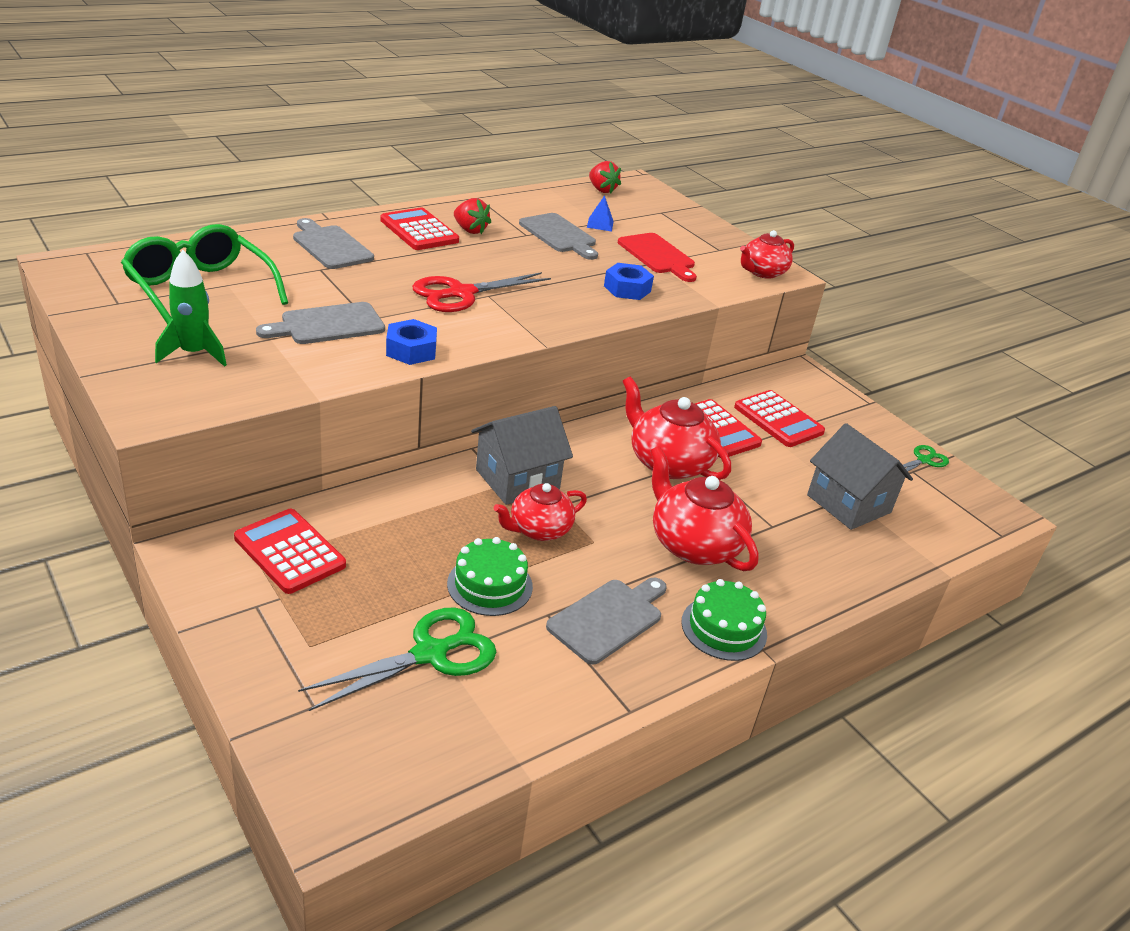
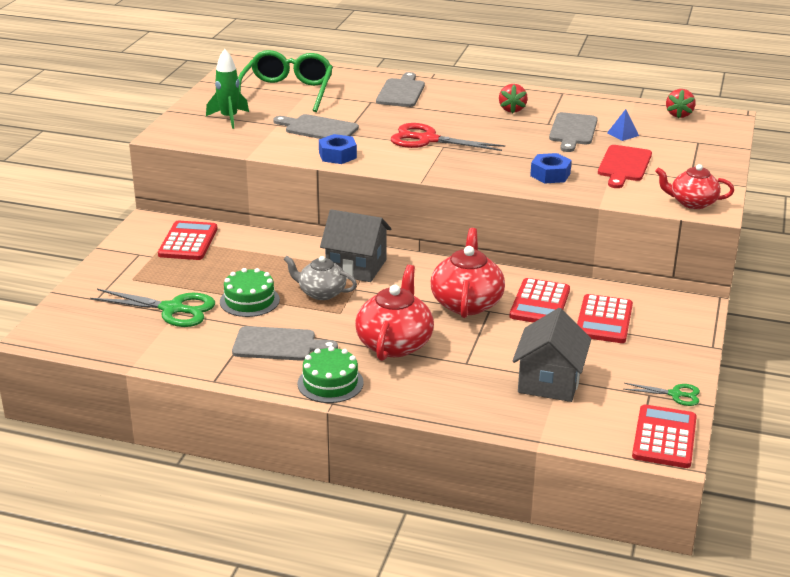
camera: 55 degrees right, 5 degrees down
(419, 231) = (475, 100): red calculator -> red calculator (664, 437)
(539, 529) = (321, 293): red teapot -> grey teapot

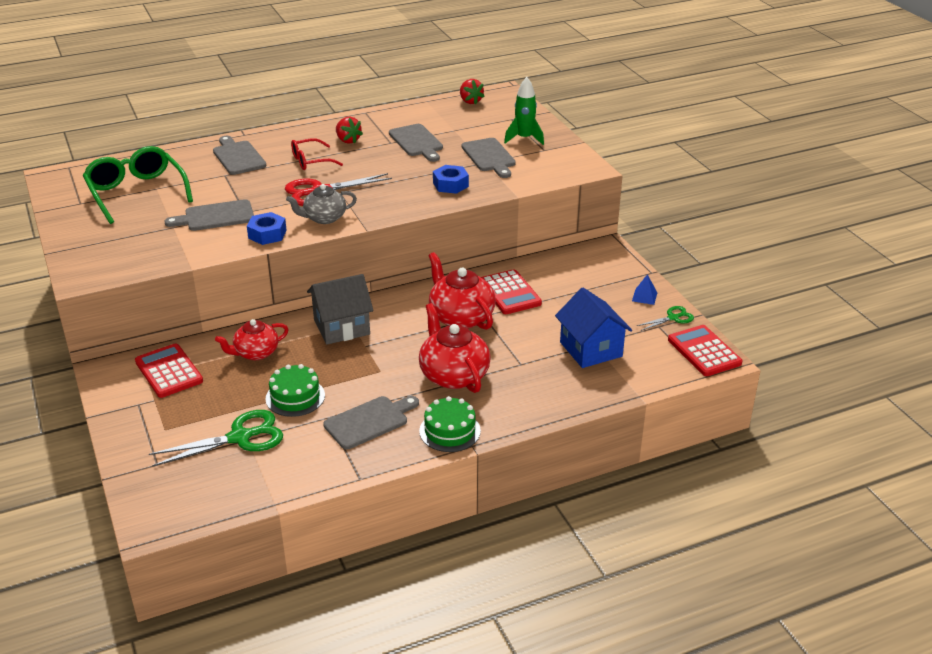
camera: 40 degrees left, 5 degrees up
(229, 118) = (120, 238): green rocket -> green rocket (524, 138)
(321, 293) = (344, 362): grey teapot -> grey teapot (324, 218)
(455, 115) = (310, 161): none -> red glasses
(549, 382) = (591, 349): grey house -> blue house
(604, 320) = (565, 285): red calculator -> none
(623, 134) = (454, 131): blue pyramid -> blue pyramid (644, 296)
(624, 165) = (489, 157): red cutting board -> grey cutting board
(692, 203) = (570, 168): red teapot -> red teapot (255, 353)

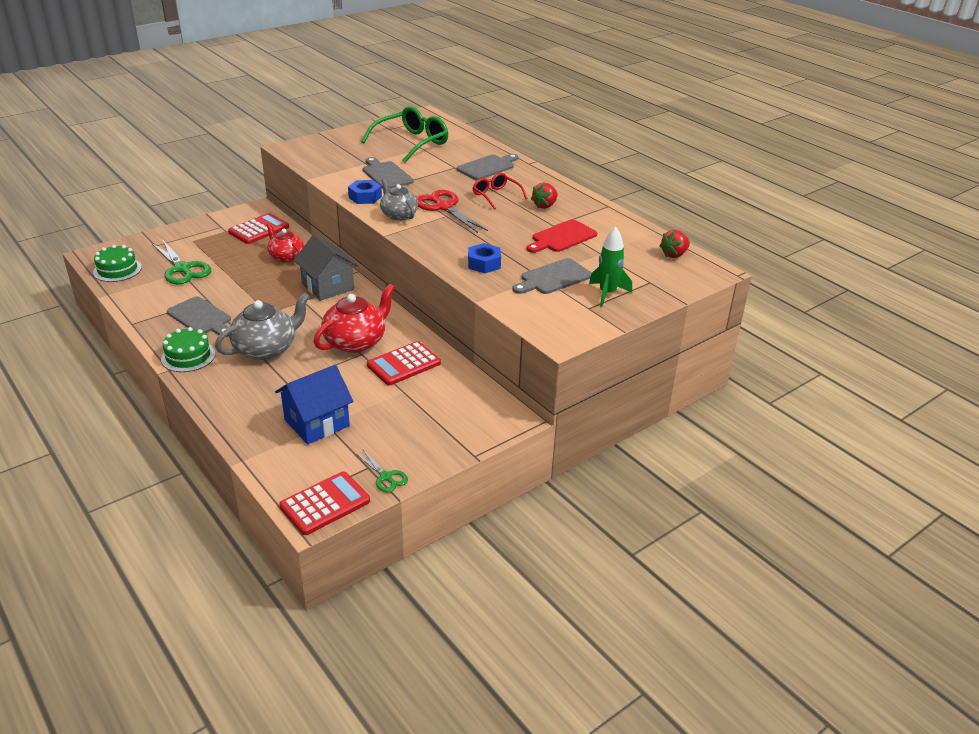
camera: 75 degrees right, 0 degrees up
(295, 397) = (231, 282): green cake -> green cake (117, 270)
(417, 142) = (562, 237): grey cutting board -> red cutting board
(453, 375) = (266, 348): red teapot -> grey teapot
(644, 296) = (423, 453): blue pyramid -> none

